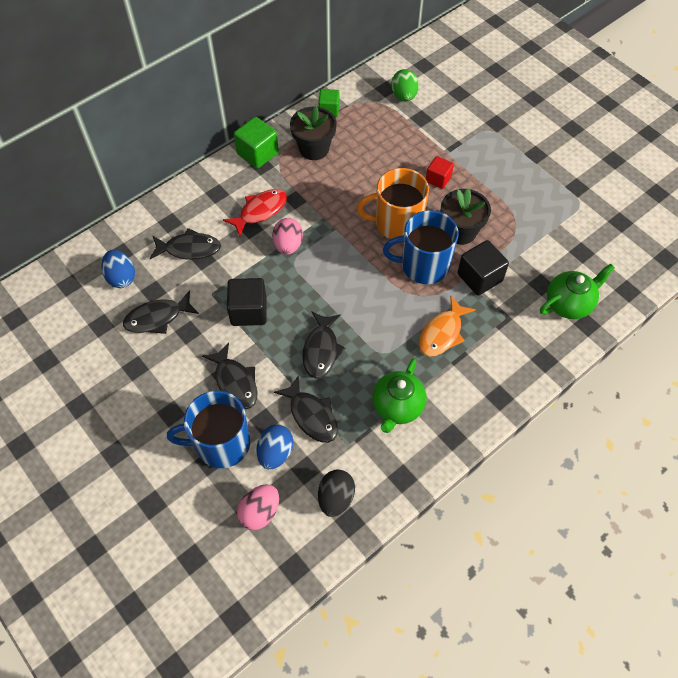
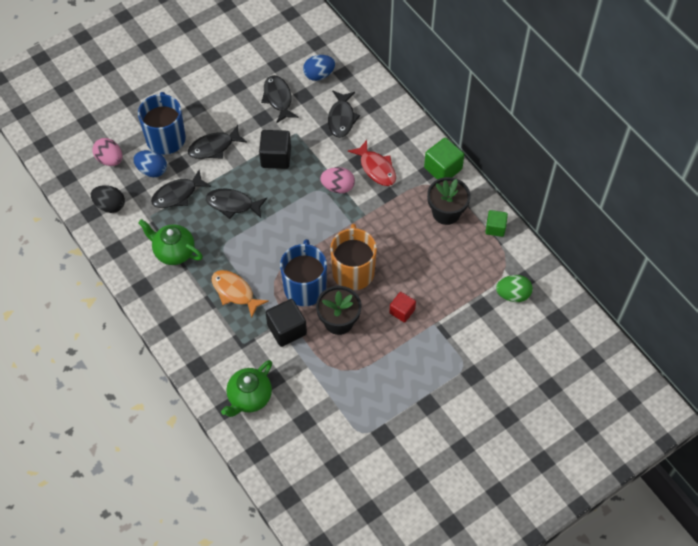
camera: 95 degrees right, 0 degrees up
(569, 304) = (249, 397): green teapot -> green teapot turned 60 degrees clockwise

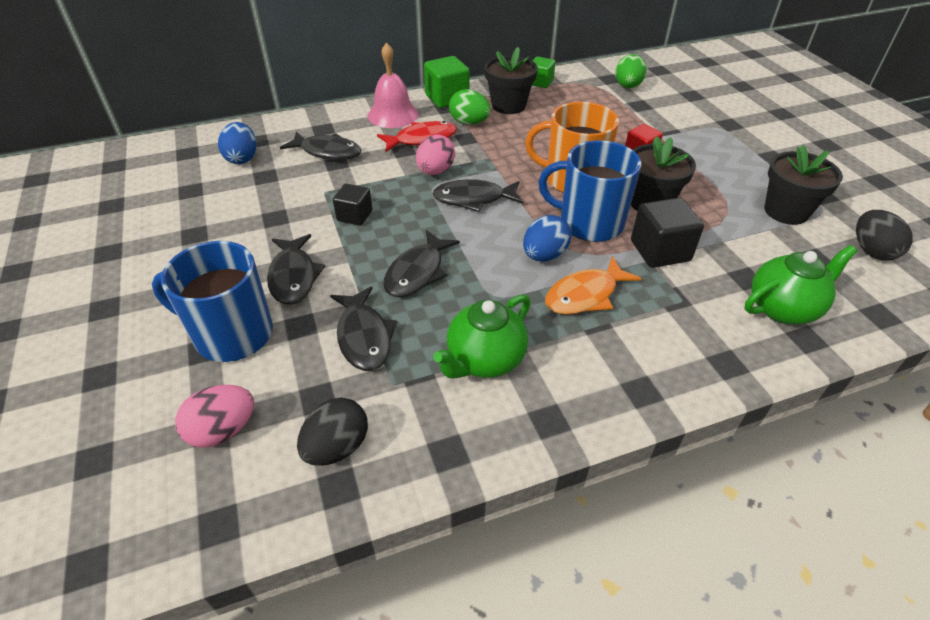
camera: 75 degrees left, 15 degrees down
(152, 170) = (291, 365): blue egg -> blue egg (544, 255)
(249, 397) = (783, 308): green teapot -> green teapot turned 75 degrees counterclockwise
(276, 157) = (354, 216): black cube -> black cube, size x0.64
(278, 98) = (252, 198): black fish -> black fish (473, 199)
(321, 457) = (872, 251): none -> black egg
(354, 408) = (786, 211): none -> black flower pot
(405, 140) = (393, 115): none -> pink bell
(410, 192) = (469, 123): none -> green egg

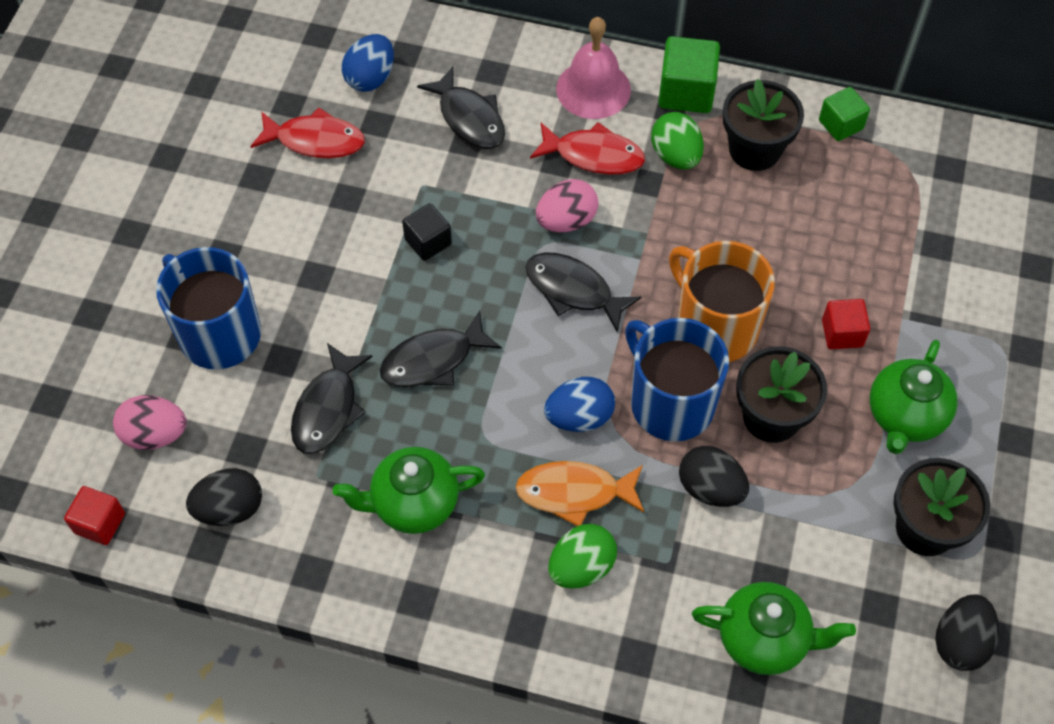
camera: 35 degrees right, 15 degrees up
(214, 533) = (100, 523): none -> red cube
(226, 200) = (315, 140): none -> red fish
(293, 277) = (314, 294): black fish -> none
(627, 86) = (958, 199): green egg -> green egg (581, 567)
(660, 251) = (710, 488): black cube -> black egg
(713, 172) = (905, 416): none -> green teapot

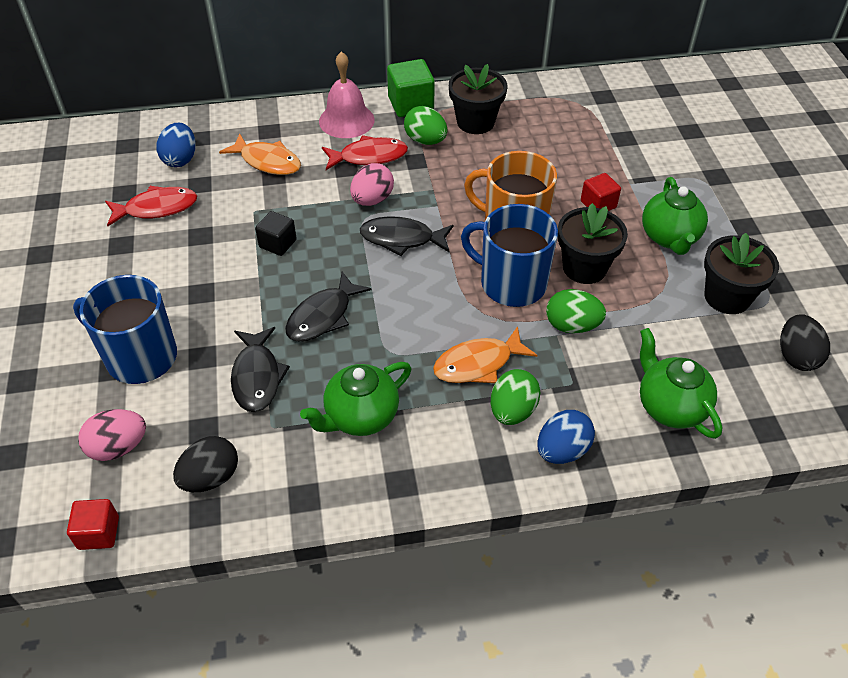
camera: 25 degrees left, 10 degrees down
(469, 118) = (267, 161): black fish -> orange fish
(579, 417) = (452, 314): blue egg -> blue egg (562, 450)
(710, 488) = (572, 325): black egg -> green egg
(764, 639) = (670, 407): green teapot -> green teapot turned 105 degrees counterclockwise
(840, 125) = (521, 93): green cube -> none

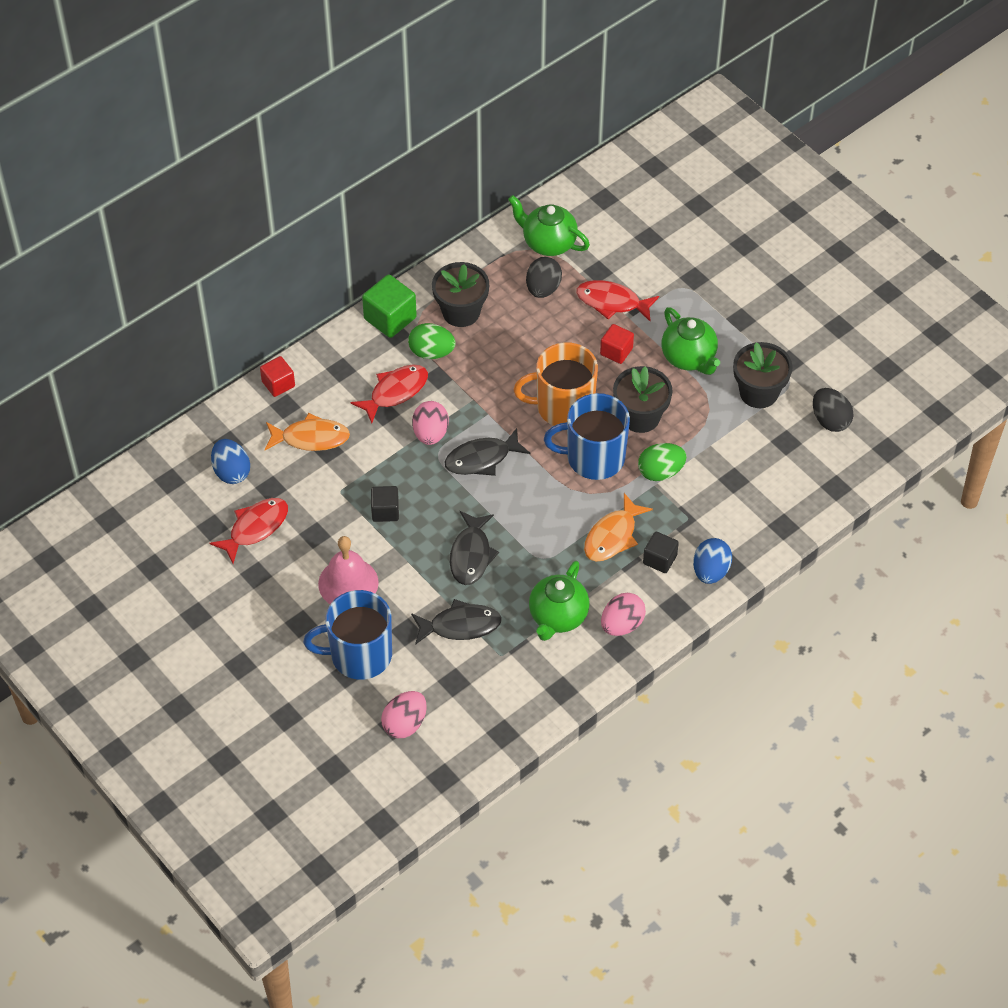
camera: 30 degrees left, 5 degrees up
(98, 533) = (443, 782): red cube -> red cube (278, 384)
(210, 477) = (488, 710): black egg -> black egg (543, 288)
(257, 377) = (460, 625): black fish -> black fish turned 60 degrees counterclockwise
(346, 120) = (346, 362): pink bell -> pink bell (348, 583)
(422, 459) = (622, 624): none -> pink egg
(512, 411) = (660, 559): green egg -> black cube
(621, 165) = (612, 302): none -> red fish
(670, 407) = (764, 503): green teapot -> green teapot (548, 243)

